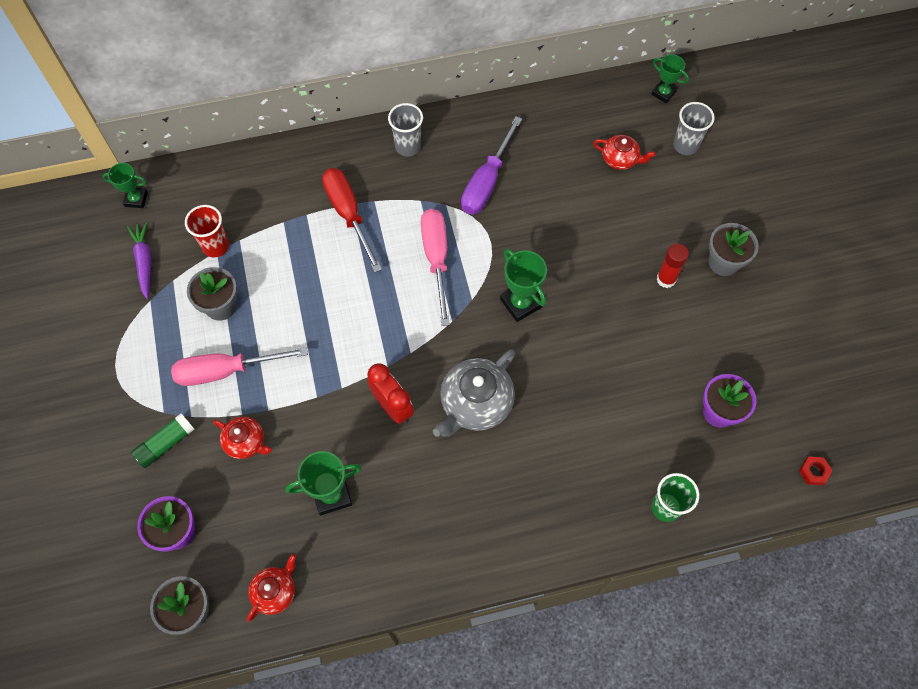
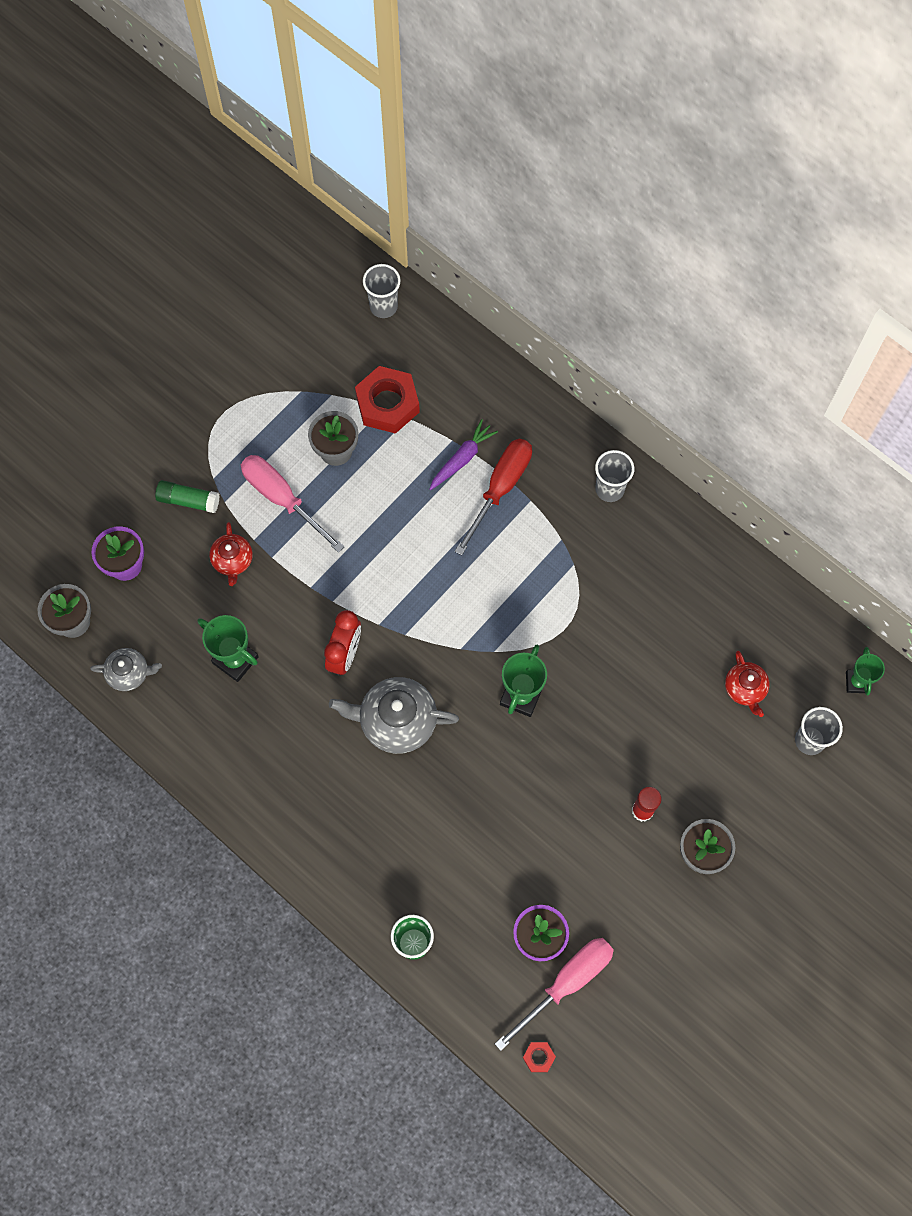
camera: 55 degrees right, 5 degrees up
(136, 199) = (383, 306): green trophy -> grey cup
(144, 262) = (331, 359): purple carrot -> purple carrot (462, 458)
(215, 246) = (387, 404): red cup -> red nut
(275, 591) = (129, 673): red teapot -> grey teapot
(436, 259) = (511, 594): pink screwdriver -> pink screwdriver (566, 983)
(487, 182) = (625, 584): purple screwdriver -> none

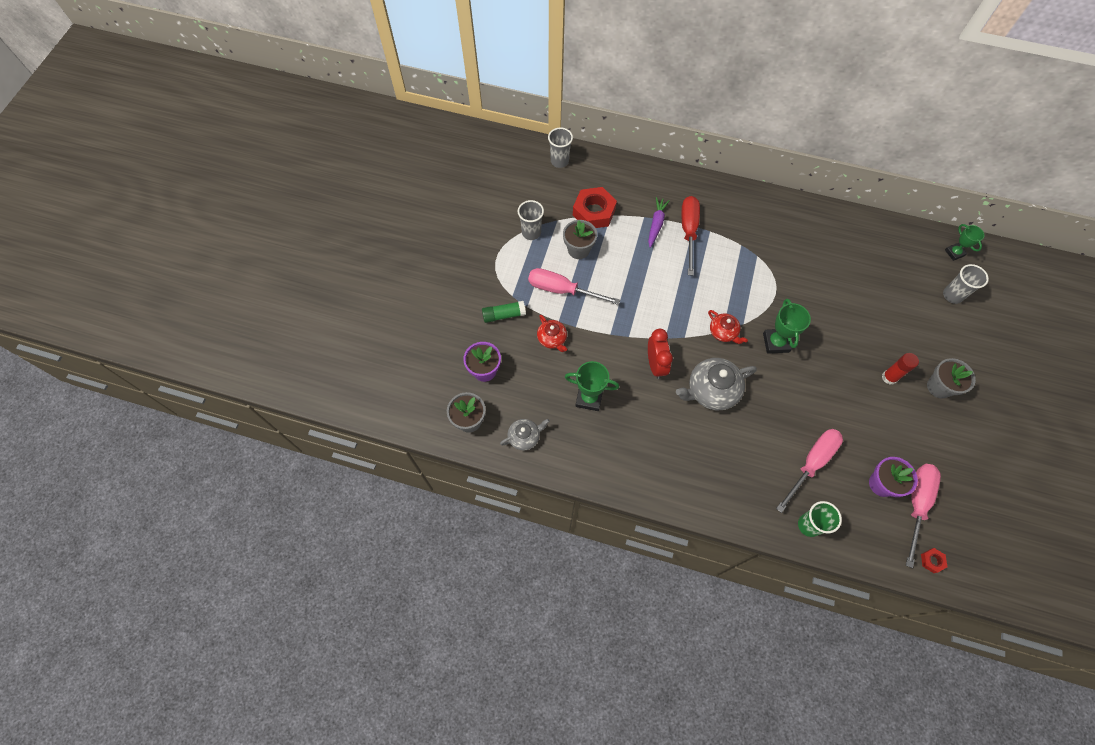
camera: 25 degrees left, 5 degrees down
(466, 871) = (811, 463): none -> pink screwdriver
(609, 489) = (750, 207): grey cup -> grey cup (531, 232)
(745, 688) = (898, 282): red teapot -> red teapot (723, 332)

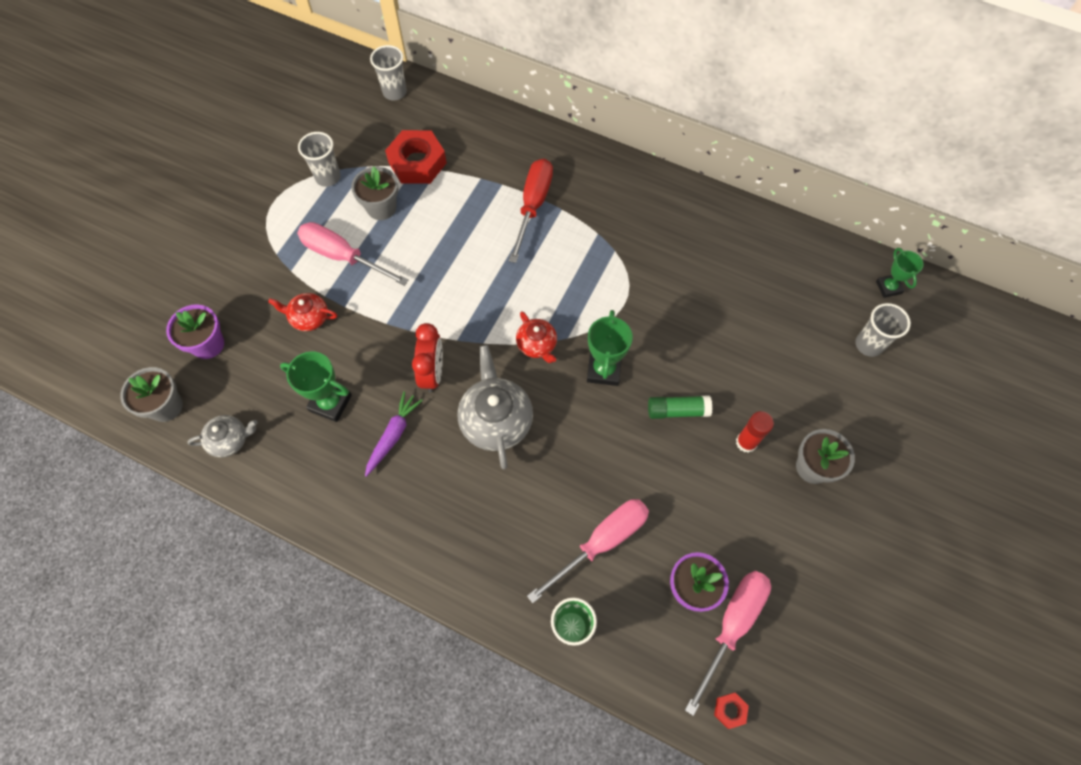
camera: 10 degrees right, 0 degrees up
(504, 315) = (257, 277): green glue stick -> green glue stick (677, 410)
(552, 339) = (309, 317): red teapot -> red teapot turned 120 degrees clockwise
(656, 224) = (493, 190): purple carrot -> purple carrot (393, 435)
(711, 390) = (496, 420): grey teapot -> grey teapot turned 90 degrees clockwise

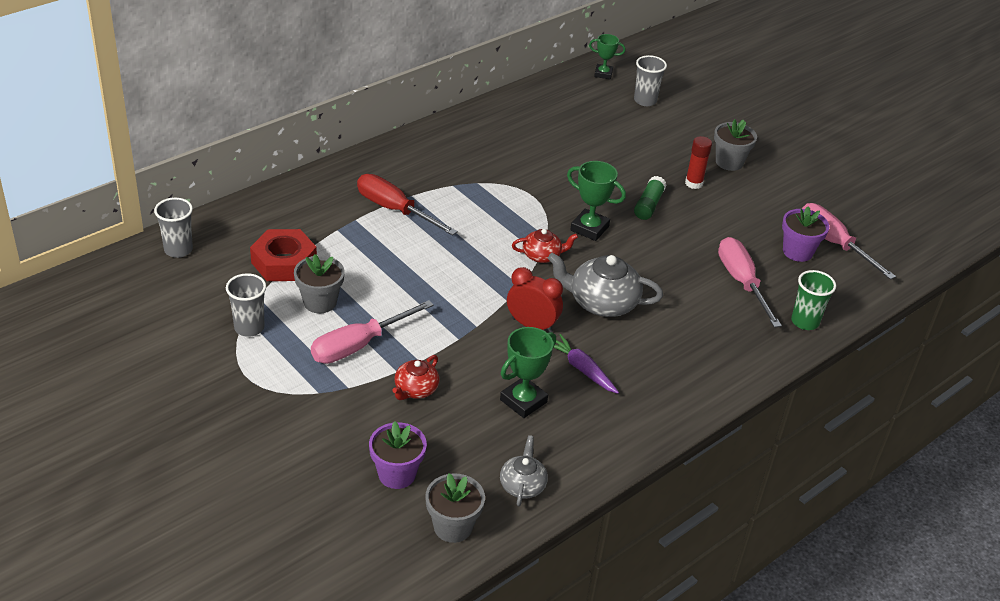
camera: 70 degrees left, 25 degrees down
(730, 710) = (894, 267): red nut -> none

